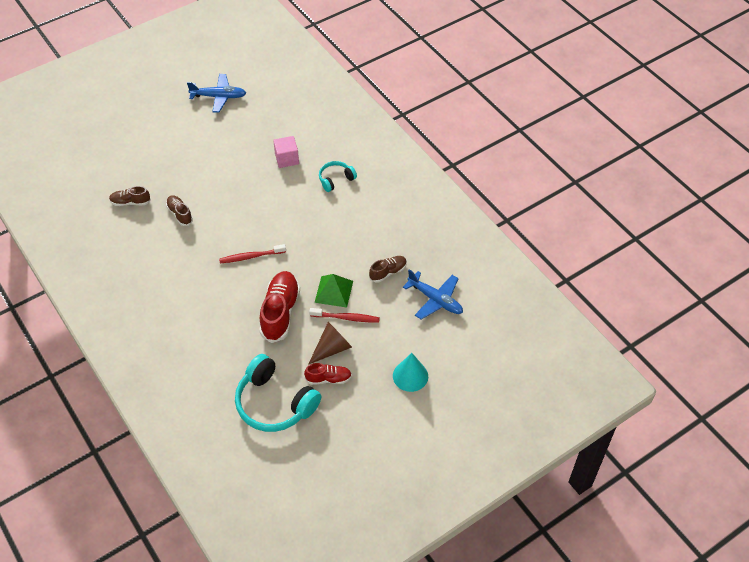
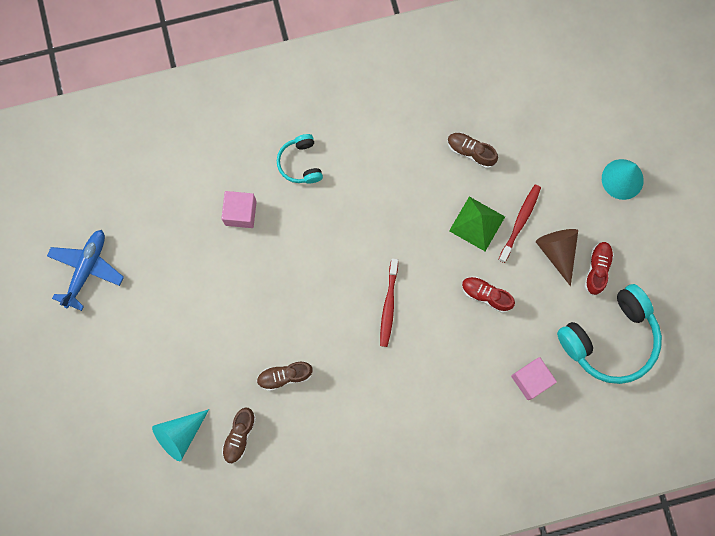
camera: 70 degrees left, 25 degrees up
(123, 172) = (180, 435): none -> turquoise cone
(224, 359) = (531, 380): none -> pink cube
(280, 312) = (486, 295): red shoe -> red shoe, size x0.54
(388, 272) = (470, 152): brown shoe -> brown shoe turned 45 degrees counterclockwise
(435, 300) = (529, 113): blue plane -> none

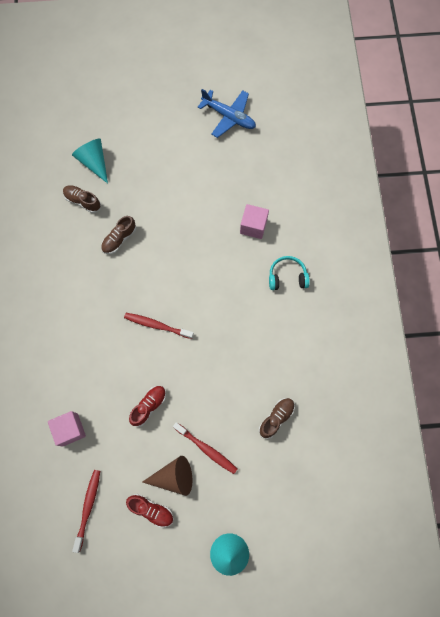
camera: 100 degrees right, 5 degrees down
(285, 376) = (119, 239): brown shoe -> brown shoe turned 135 degrees counterclockwise
(477, 223) = (211, 411): green pyramid -> none
(610, 339) = (88, 507): turquoise headphones -> red toothbrush

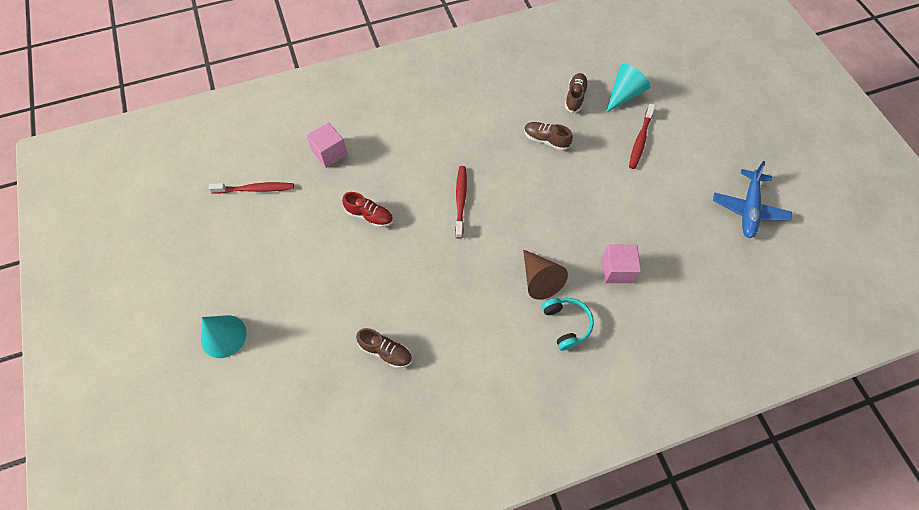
camera: 75 degrees right, 10 degrees down
(151, 510) = (260, 246): red shoe -> none
(173, 477) = (298, 259): brown cone -> brown cone (539, 279)
(206, 449) = (334, 284): red toothbrush -> red toothbrush (640, 140)

